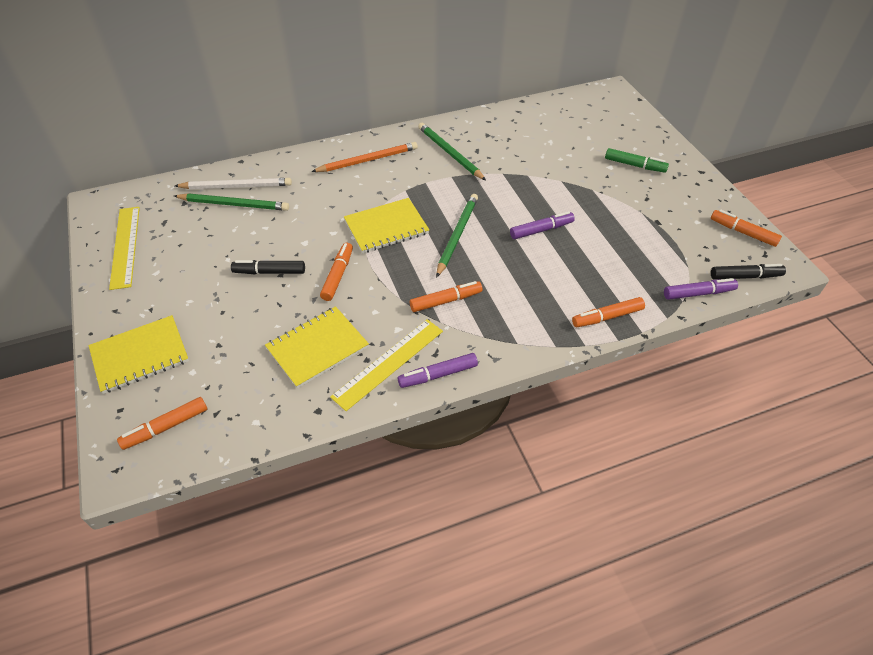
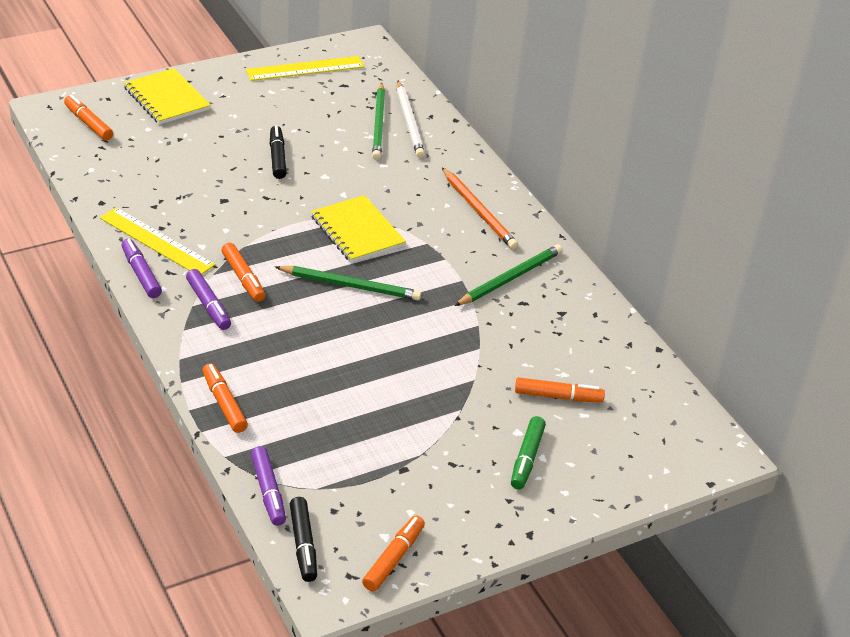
camera: 80 degrees right, 10 degrees down
(317, 348) = (176, 196): yellow notebook -> none
(338, 275) = (276, 202): orange marker -> orange marker (558, 396)
(541, 230) = (370, 356): purple marker -> purple marker (208, 305)

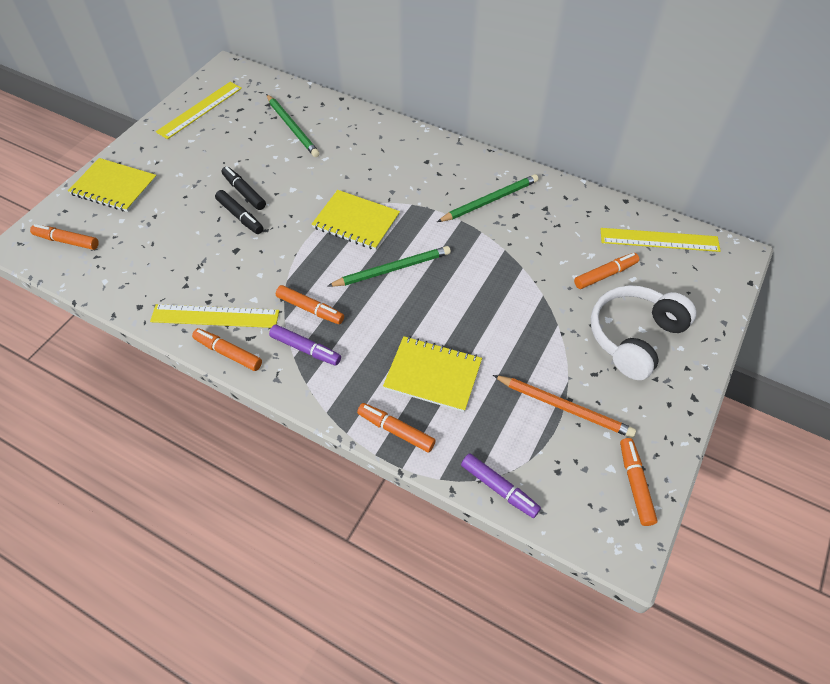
camera: 30 degrees left, 15 degrees up
(141, 274) = (228, 353): purple marker -> orange marker
(300, 383) = (433, 375): none -> yellow notebook
(303, 545) = (566, 519): black marker -> black marker (240, 216)
(409, 122) = (312, 115): white pencil -> none
(479, 211) = (421, 160): orange pencil -> orange pencil (564, 407)
(510, 278) = (489, 200): green pencil -> green pencil turned 45 degrees clockwise
(526, 458) = (634, 337): green marker -> white headphones
(653, 398) = (659, 240): none -> yellow ruler

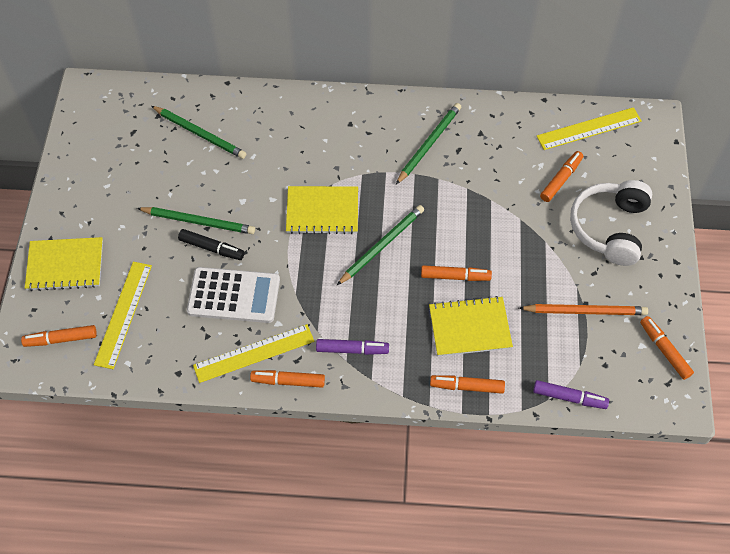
camera: 25 degrees left, 5 degrees up
(200, 109) = (92, 147): yellow ruler -> yellow ruler (123, 314)
(232, 261) = (234, 295): none -> white calculator
(244, 192) = (198, 221): black marker -> green pencil
(310, 309) = (333, 312): orange marker -> orange marker (455, 276)

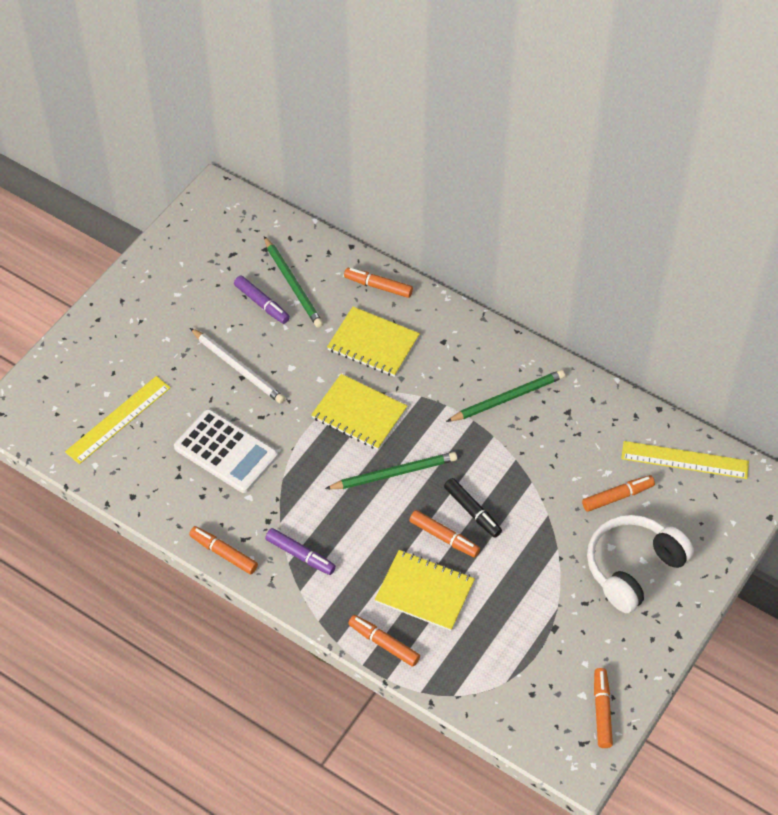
camera: 30 degrees right, 5 degrees down
(61, 339) = (51, 415): orange marker -> orange marker (378, 286)
(65, 265) = (95, 350): yellow notebook -> yellow notebook (373, 343)
(198, 221) = (238, 368): green pencil -> white pencil
(212, 248) = (234, 398): black marker -> black marker (472, 511)
(254, 353) = (209, 513): yellow ruler -> none
(569, 397) = (475, 705): purple marker -> purple marker (262, 304)
(585, 311) = (549, 634): orange pencil -> none

